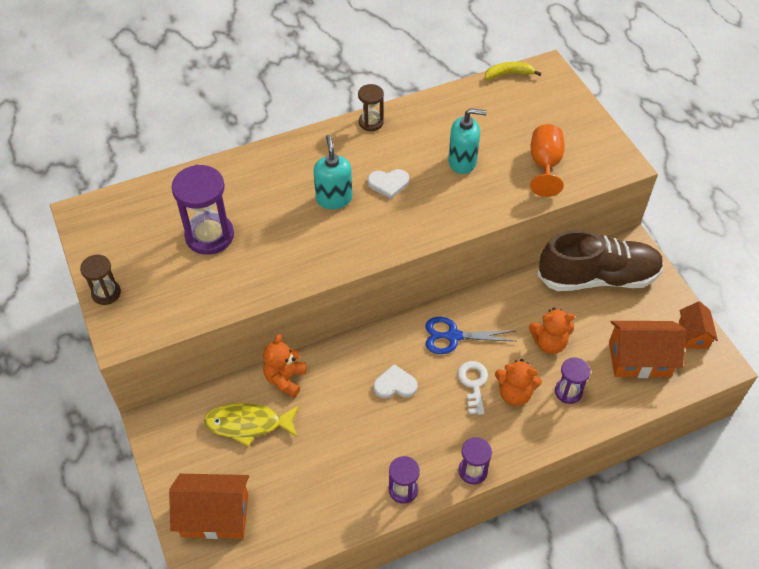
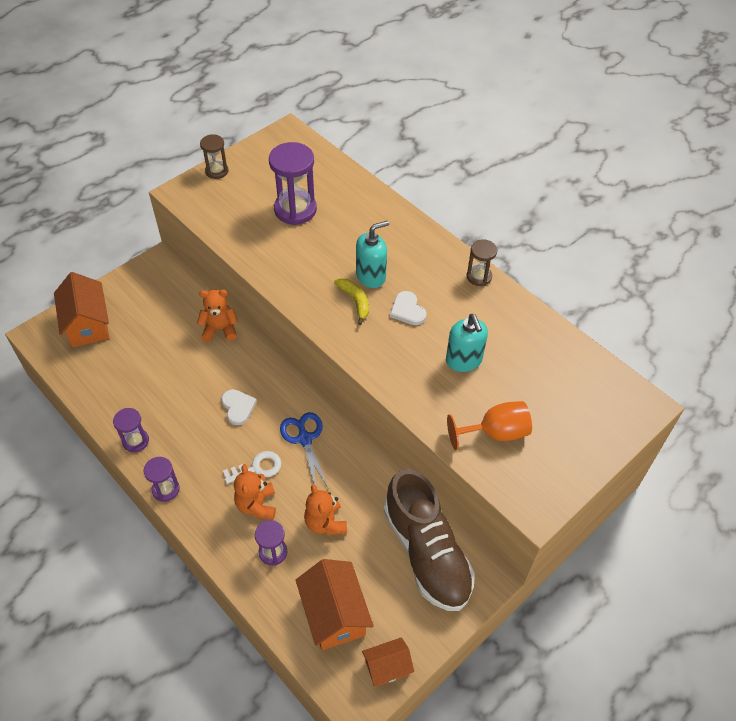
camera: 70 degrees right, 0 degrees up
(248, 424) = (171, 319): yellow fish -> none
(508, 74) = (614, 371): yellow banana -> yellow banana (355, 301)

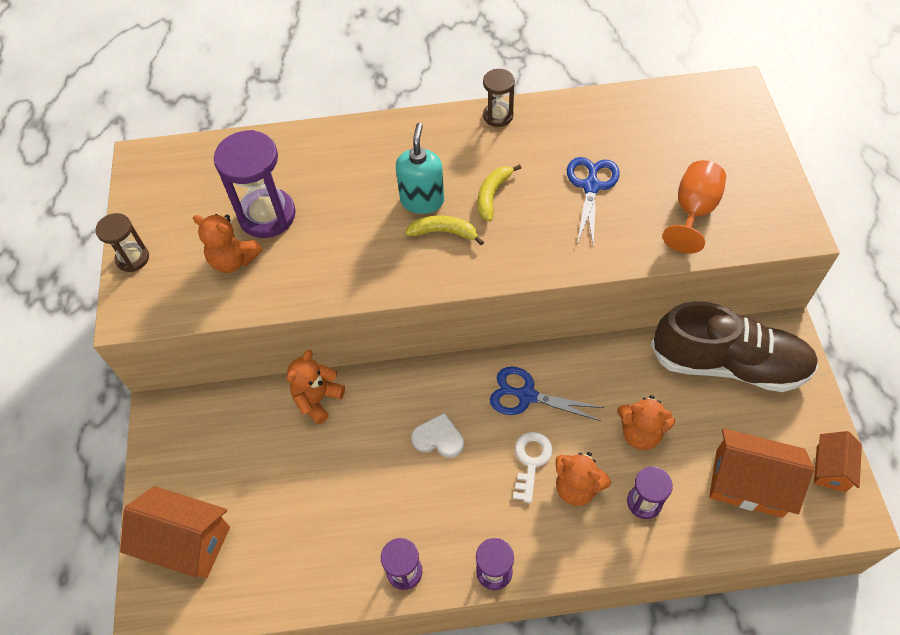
camera: 50 degrees left, 5 degrees up
(251, 214) = (233, 260): none -> orange teddy bear
(407, 310) = (492, 195): white heart -> yellow banana
(464, 360) = (591, 186): turquoise soap dispenser -> blue scissors

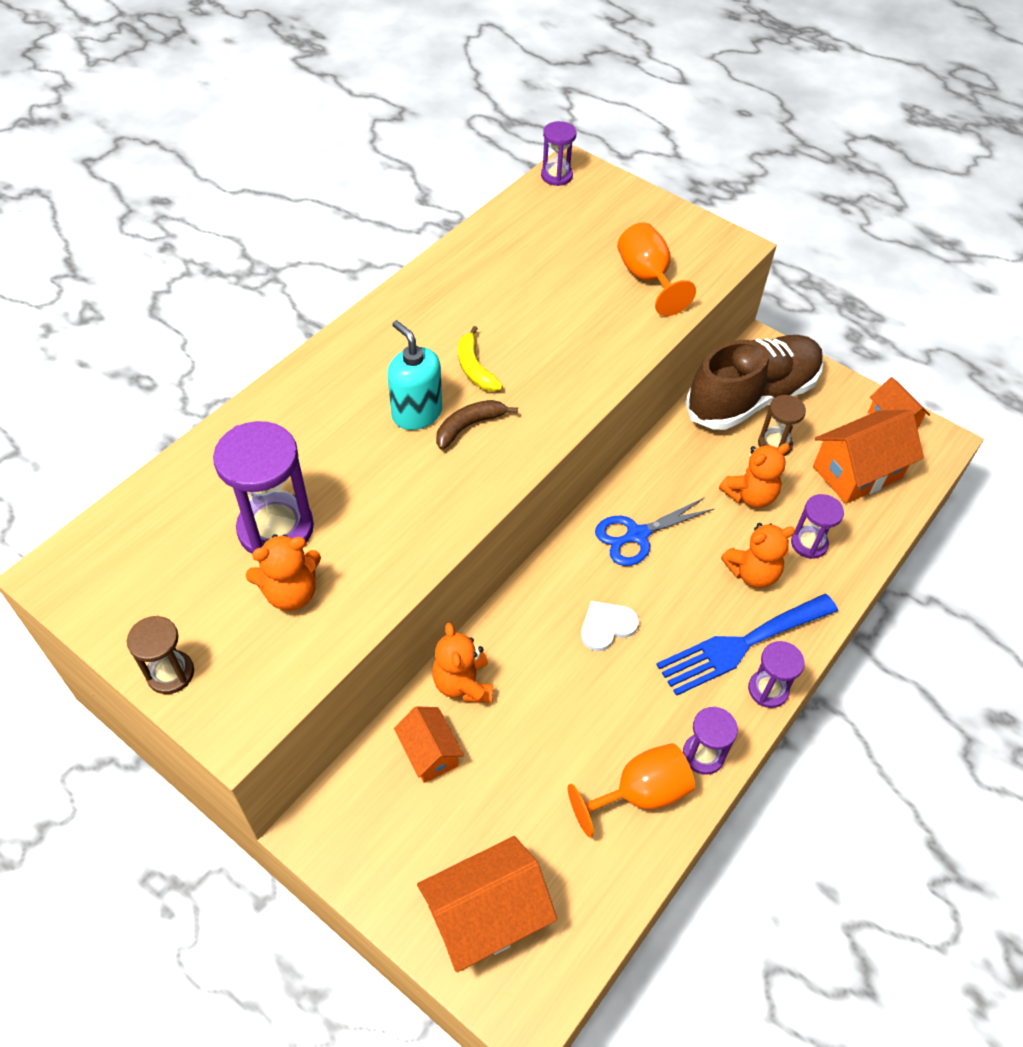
camera: 50 degrees left, 5 degrees down
(257, 423) = (429, 753): none -> orange house
(340, 557) = (640, 793): none -> orange goblet
(444, 232) = (469, 426): yellow banana -> brown banana
(498, 116) = (400, 300): brown hourglass -> brown hourglass (774, 444)
(511, 527) = (741, 645): none -> blue fork
(531, 461) = (698, 582): white key -> none
(591, 186) = (548, 309): blue scissors -> none
(716, 89) = (556, 176): none -> purple hourglass

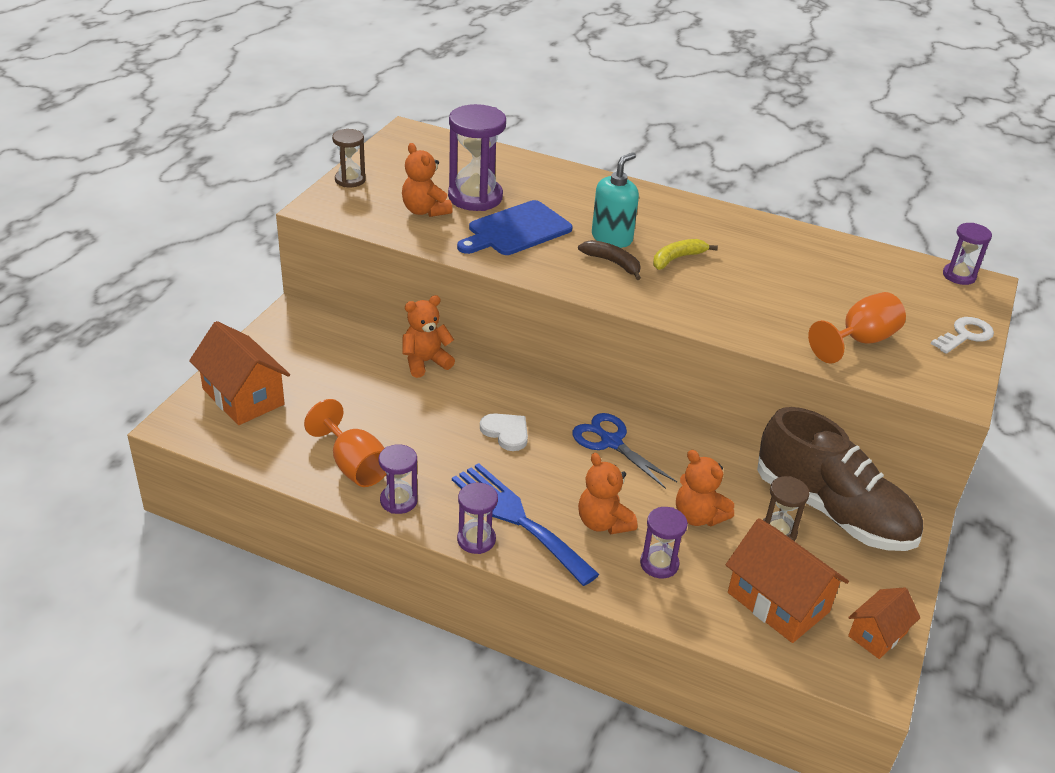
camera: 75 degrees right, 15 degrees down
(371, 502) = (516, 230): none -> blue cutting board
(429, 753) = (363, 354): orange house -> none
(649, 208) = (965, 335): none -> white key

